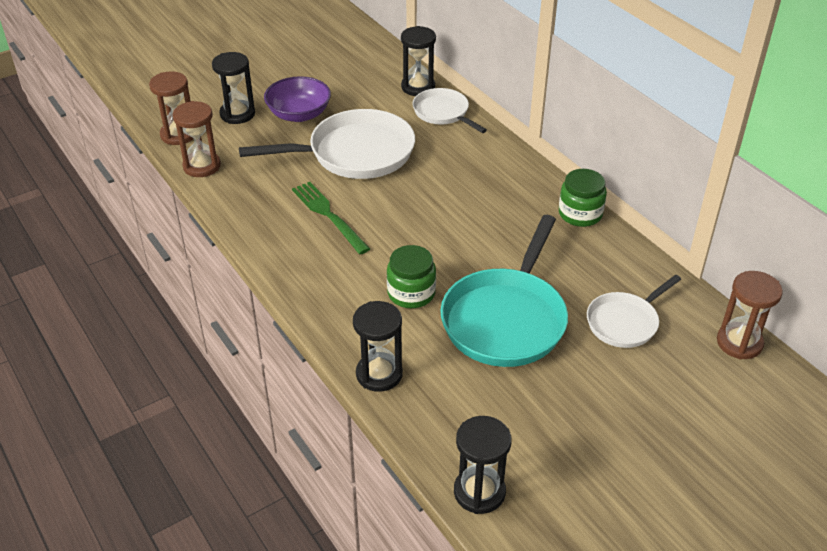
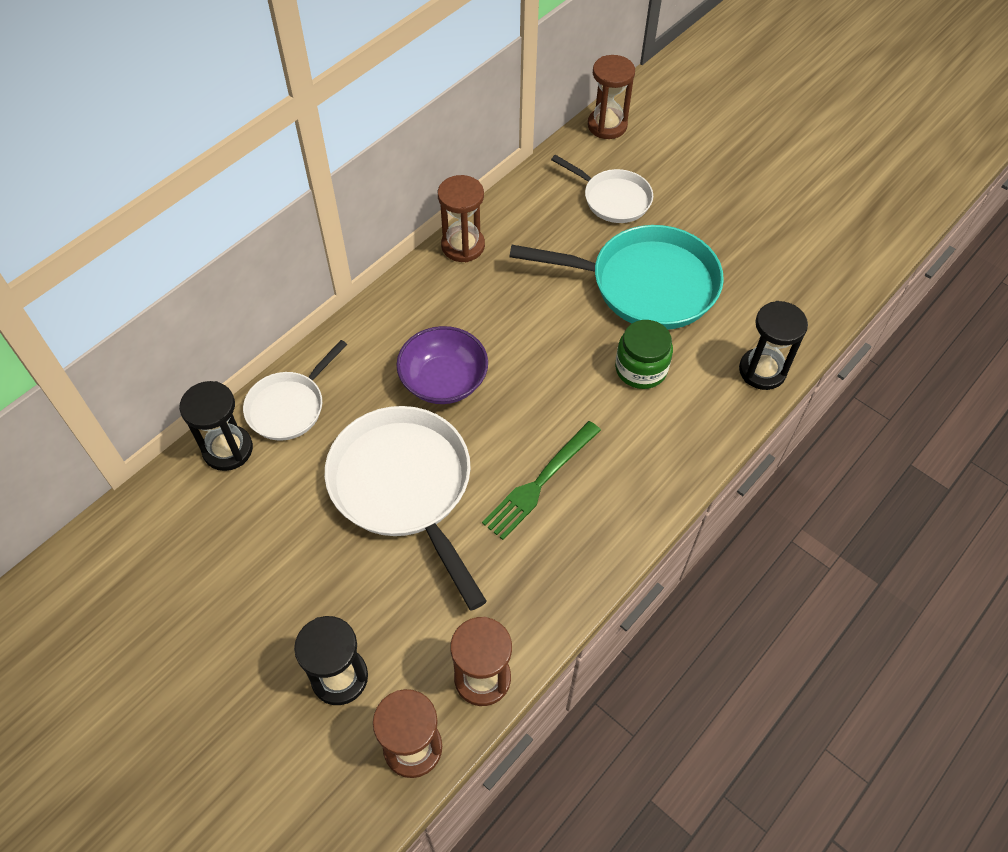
camera: 105 degrees left, 15 degrees up
(299, 114) = (324, 587): purple bowl -> purple bowl (443, 381)
(479, 492) = (851, 273): black hourglass -> none
(580, 214) = (463, 246): green jar -> brown hourglass

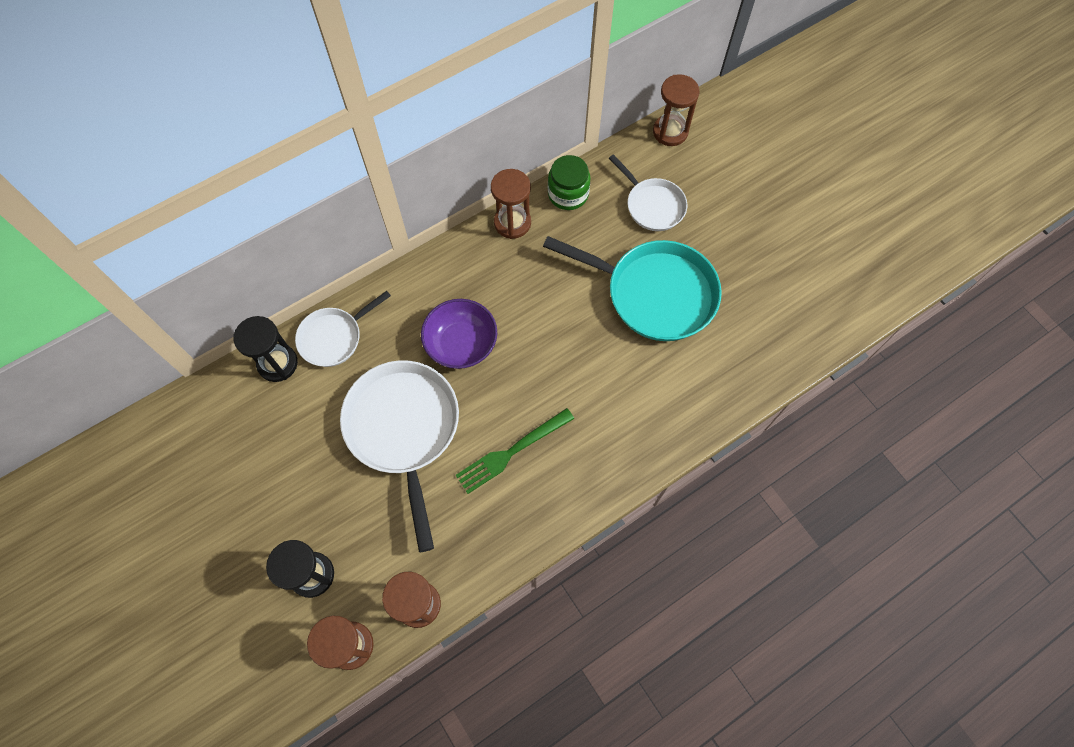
camera: 15 degrees right, 10 degrees up
(641, 369) = (625, 370): green jar -> green jar (568, 194)
(762, 370) = (727, 396): black hourglass -> none

